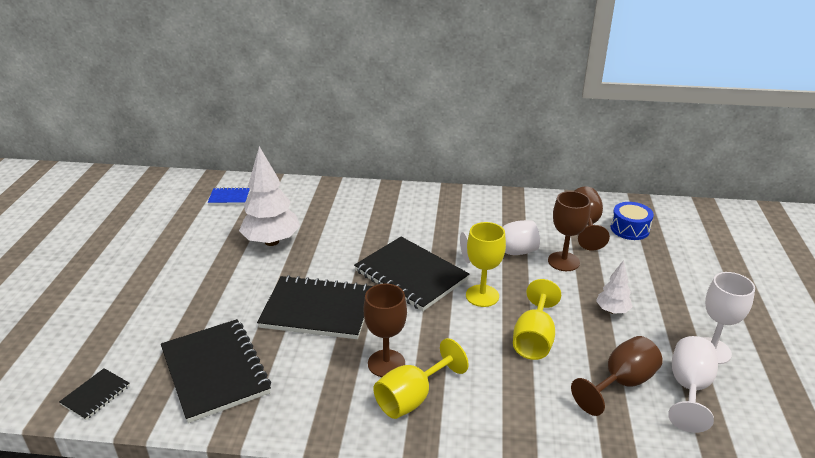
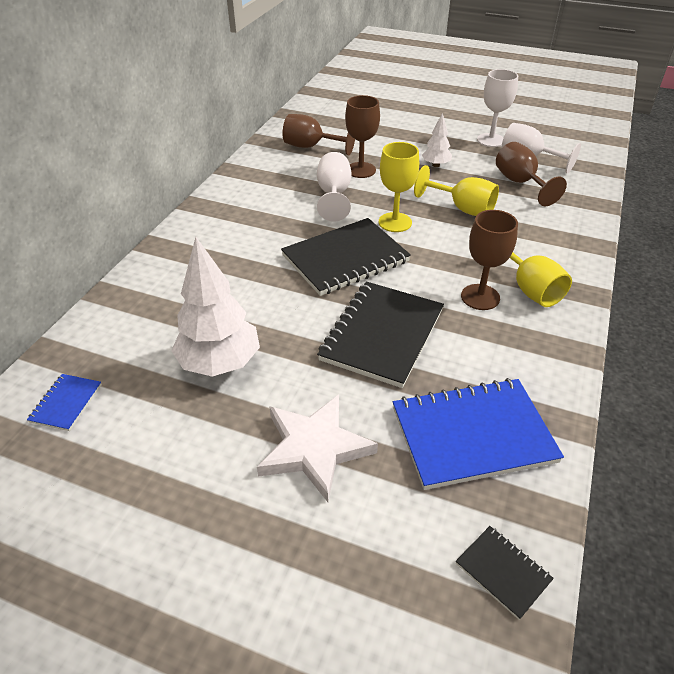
camera: 75 degrees left, 10 degrees up
(199, 295) = (314, 448): none -> white star
(215, 371) = (472, 434): black notebook -> blue notebook
(629, 229) = (328, 129): blue drum -> none

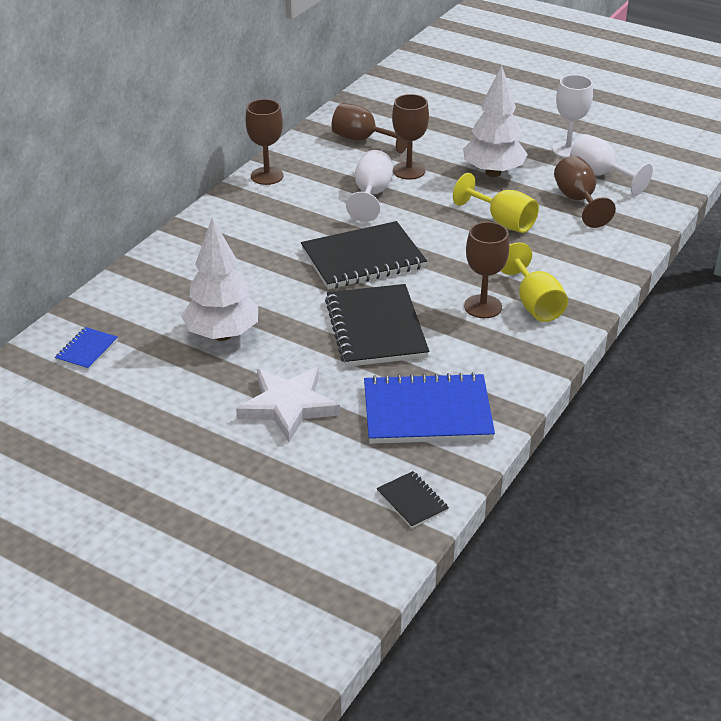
camera: 10 degrees right, 5 degrees down
(231, 186) = (267, 176): none -> brown goblet
(382, 335) = (376, 328): black notebook -> black notebook turned 45 degrees counterclockwise
(395, 222) = (425, 228): yellow goblet -> none
(435, 165) = (493, 173): white tree -> white tree, size x1.93

